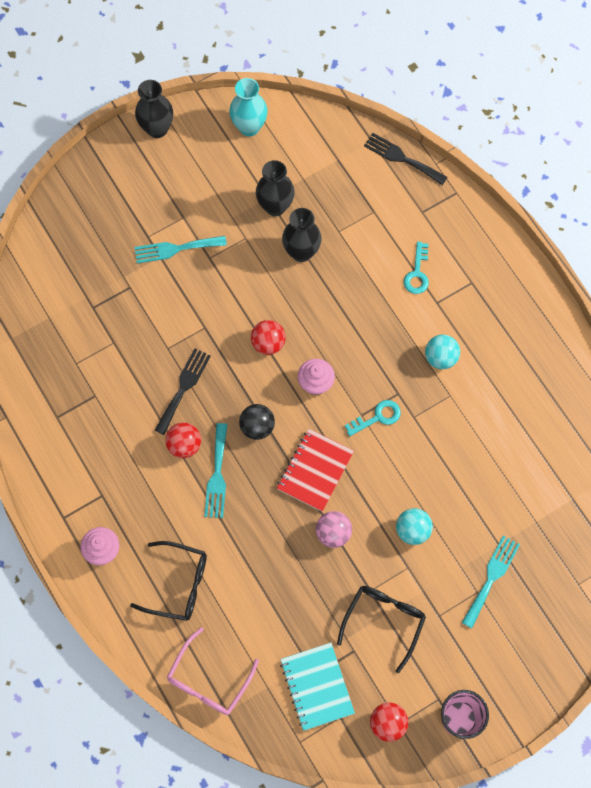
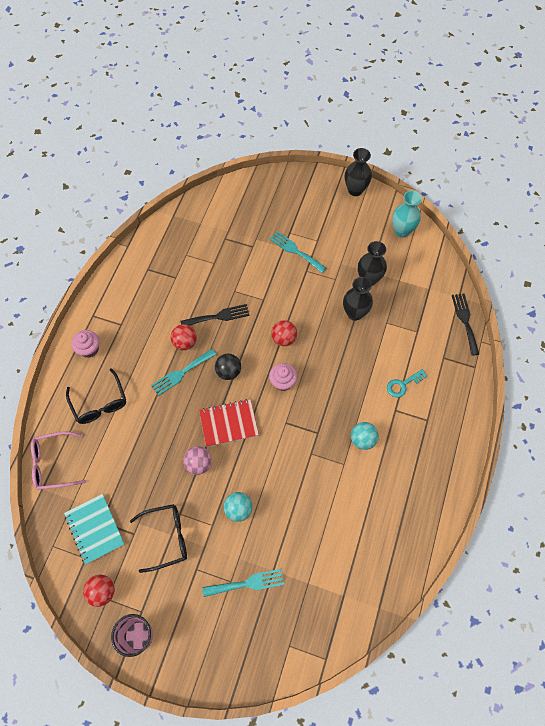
camera: 50 degrees right, 5 degrees down
(316, 687) = (94, 529): turquoise notebook -> turquoise notebook turned 60 degrees counterclockwise
(377, 417) = (292, 433): turquoise key -> none

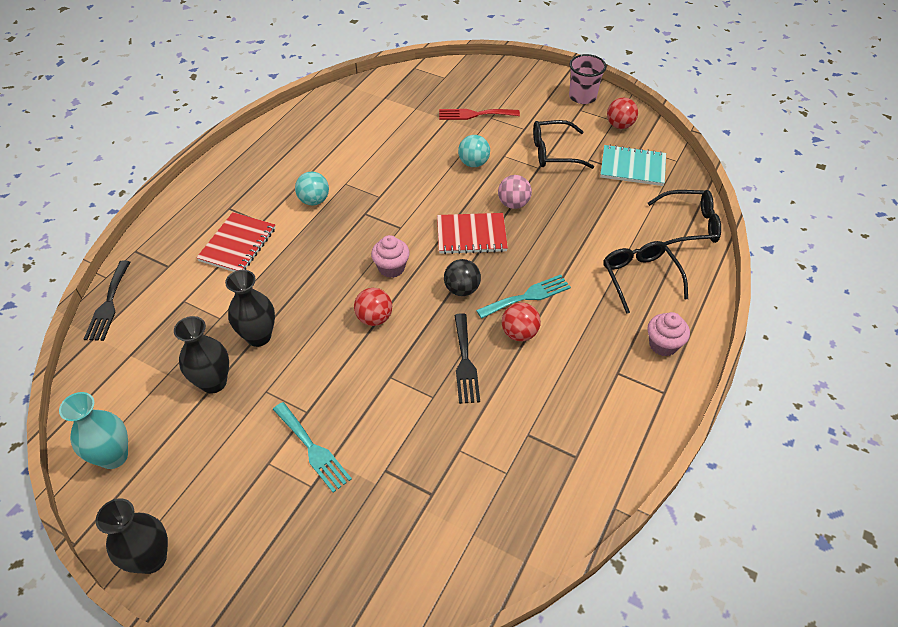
camera: 170 degrees left, 15 degrees down
(54, 464) = (689, 225): pink glasses -> black glasses
(94, 529) = (632, 167): turquoise notebook -> turquoise notebook turned 60 degrees counterclockwise
(218, 316) = (465, 362): black fork -> black fork turned 90 degrees counterclockwise
(247, 583) = (475, 114): turquoise fork -> red fork
(403, 385) = (238, 245): turquoise key -> red notebook

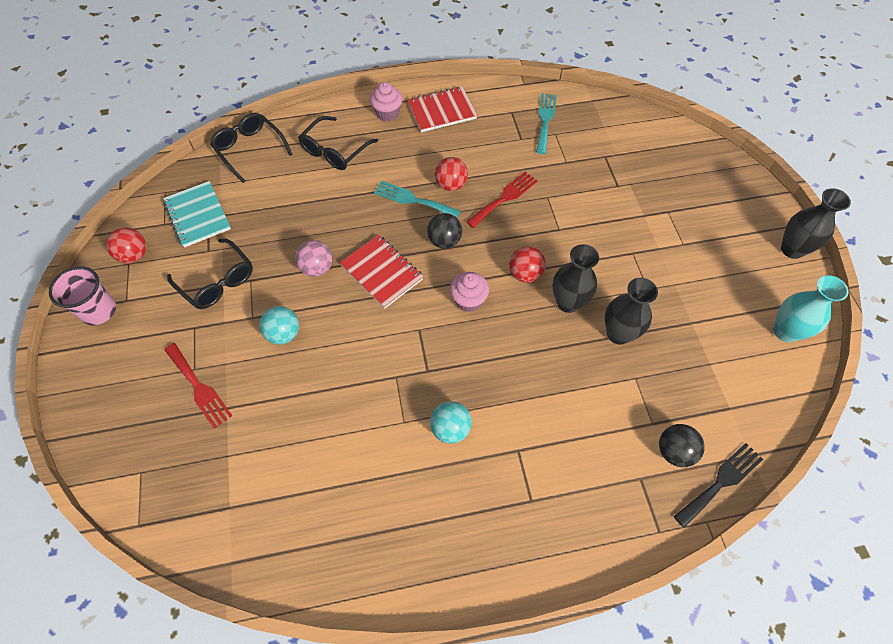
camera: 130 degrees left, 10 degrees up
(155, 296) = (674, 451): none -> black ball
(213, 382) = (679, 326): black vase -> black vase (568, 302)
(238, 245) = (561, 442): red notebook -> red notebook (442, 111)
(312, 449) = (649, 229): turquoise fork -> turquoise fork (545, 120)
(465, 362) = (504, 198): black fork -> red fork

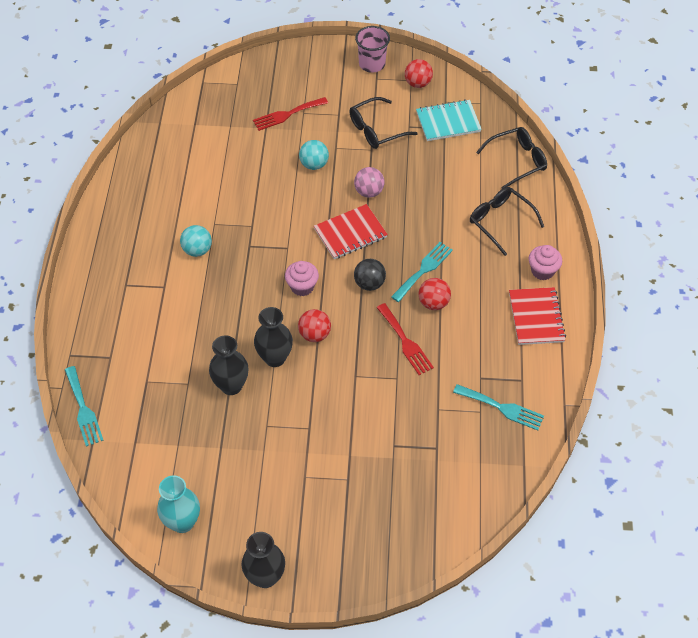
camera: 105 degrees right, 5 degrees down
(674, 451) = (119, 387): black ball -> none
(720, 482) = (83, 409): black fork -> turquoise fork

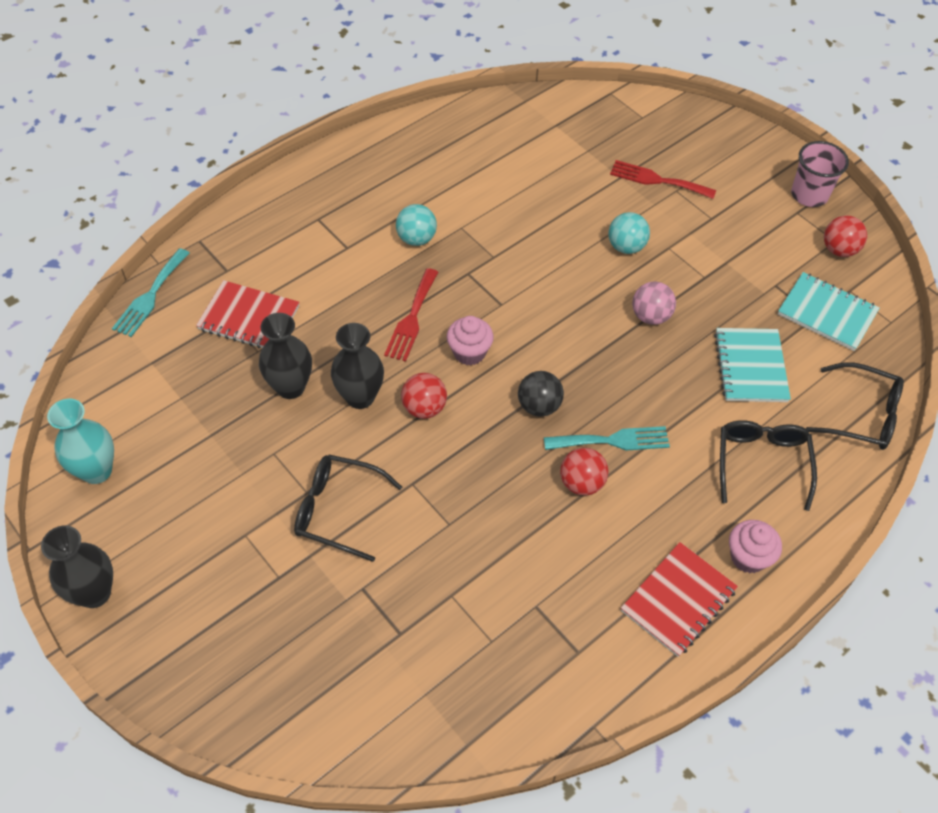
camera: 45 degrees right, 0 degrees up
(350, 233) = (580, 341): red notebook -> red notebook (249, 318)
(376, 130) = (734, 262): black glasses -> black glasses (338, 510)
(405, 342) = (503, 496): red fork -> red fork (412, 318)
(444, 179) = (750, 367): none -> turquoise notebook
(502, 408) = (519, 660): turquoise fork -> none

